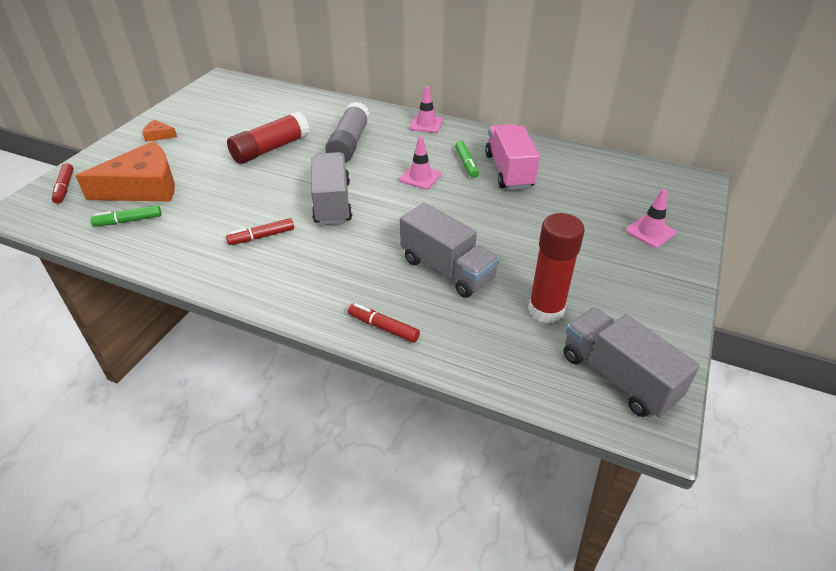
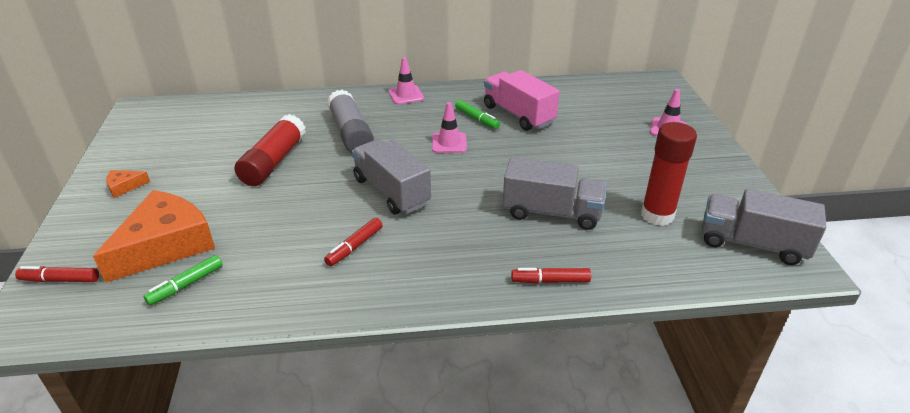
camera: 30 degrees left, 5 degrees down
(65, 188) = (60, 280): red marker -> red marker turned 135 degrees clockwise

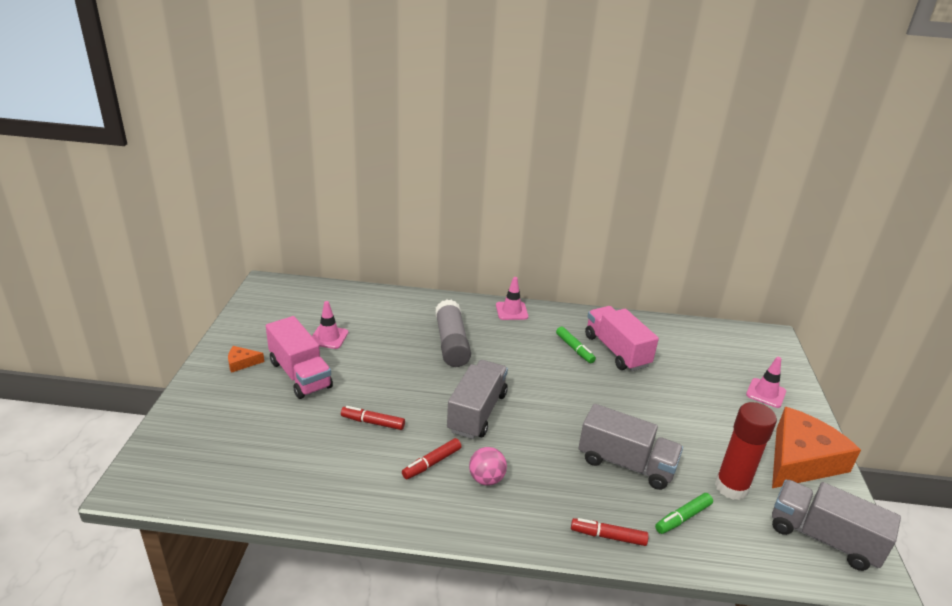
camera: 10 degrees right, 5 degrees down
(60, 280) = (174, 445): red marker -> red marker (373, 422)
(165, 245) = (266, 428): orange cheese -> orange cheese (801, 460)
(186, 285) = (277, 472): green marker -> green marker (682, 518)
(193, 187) = (300, 374): none -> pink truck
(274, 162) = (376, 361): red glue stick -> none
(391, 192) = (477, 412): grey truck -> grey truck turned 45 degrees clockwise
(415, 251) = (486, 479): none -> pink ball
(449, 143) = (542, 370): pink traffic cone -> pink traffic cone (329, 337)

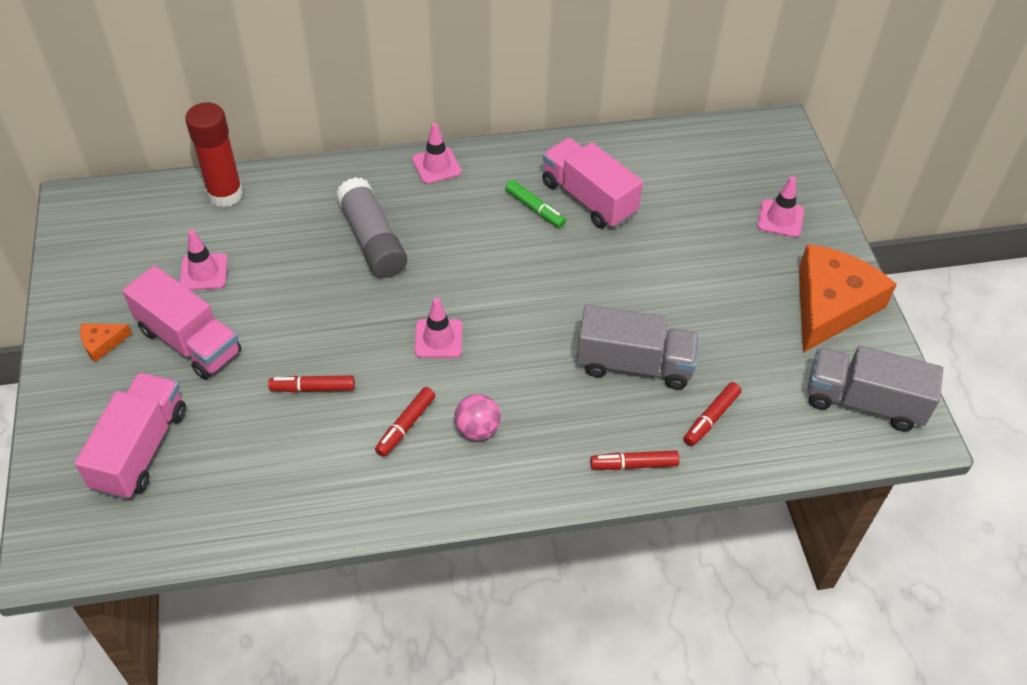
camera: 15 degrees left, 20 degrees up
(234, 432) = (141, 449): none -> pink truck
(477, 412) = (438, 339): grey truck -> pink traffic cone
(682, 518) = (711, 418): green marker -> red marker
(731, 487) = (758, 363): red glue stick -> red glue stick (225, 194)

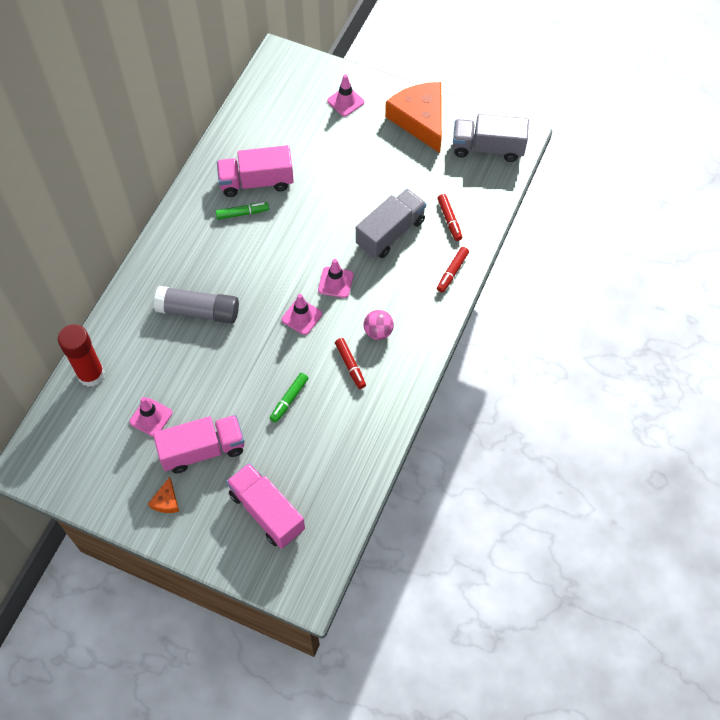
camera: 55 degrees left, 10 degrees up
(313, 388) = (289, 399): red marker -> green marker
(436, 166) = (164, 244): pink traffic cone -> pink traffic cone (335, 282)
(863, 401) = (487, 148): grey truck -> grey truck turned 45 degrees clockwise

